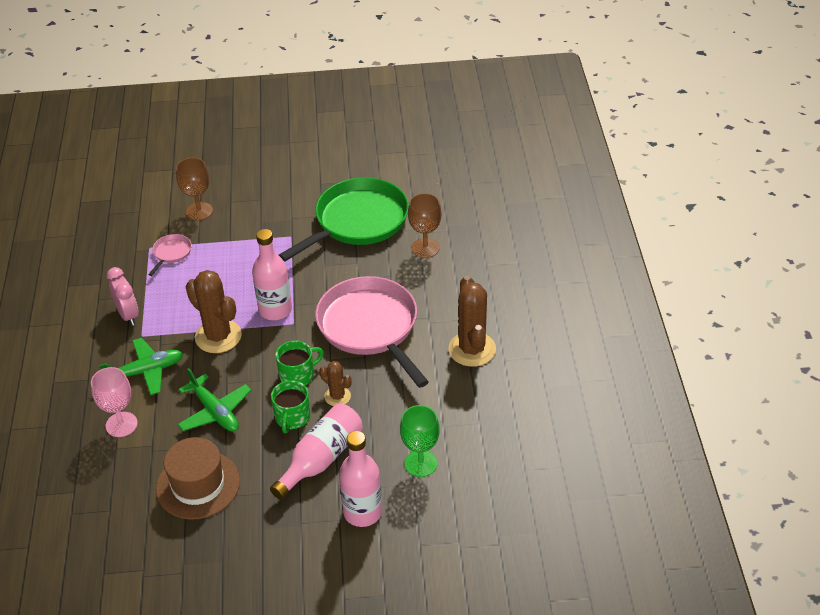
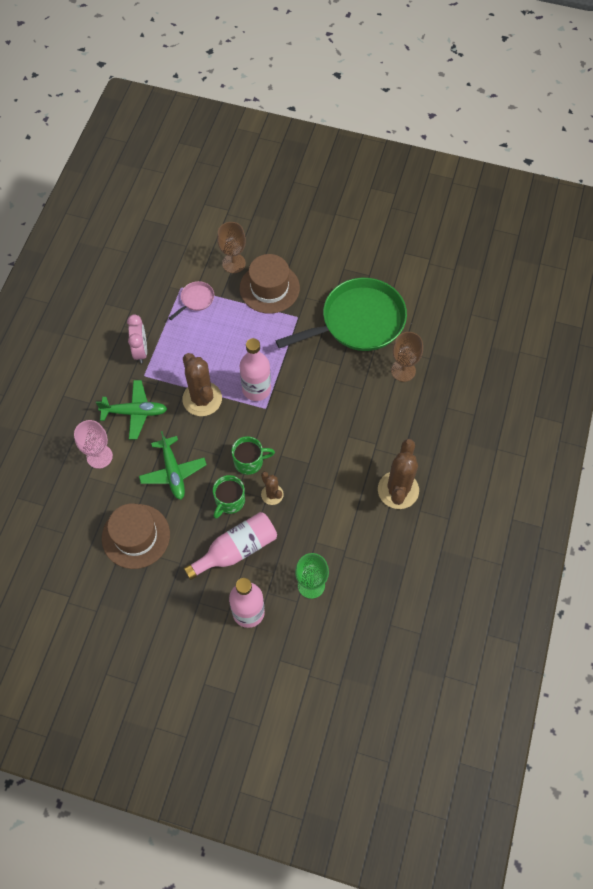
camera: 20 degrees right, 20 degrees up
(248, 221) = (269, 288): none -> brown hat
(370, 327) = (325, 436): pink pan -> none

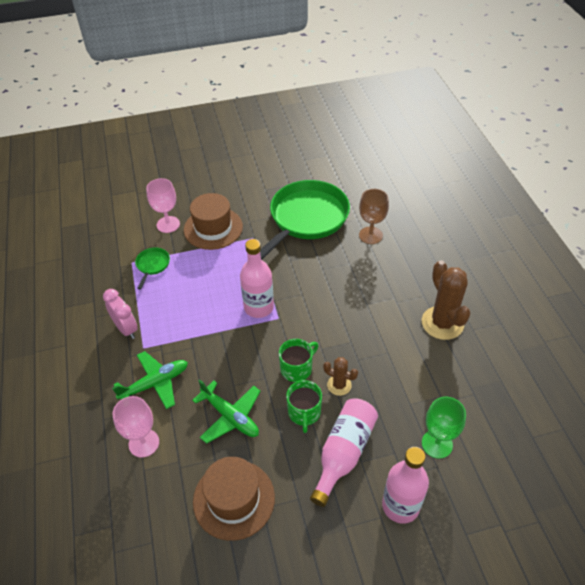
camera: 30 degrees left, 15 degrees down
(196, 299) = (152, 265): pink pan -> green pan
(202, 399) = (214, 339): brown cactus -> none
(233, 263) = (168, 224): brown goblet -> pink goblet

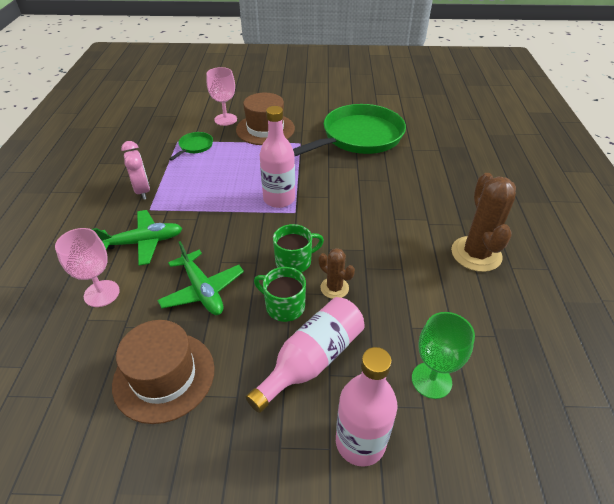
camera: 15 degrees right, 5 degrees down
(304, 413) = (284, 306): green mug -> green mug turned 105 degrees clockwise
(370, 235) = (420, 161): brown goblet -> none

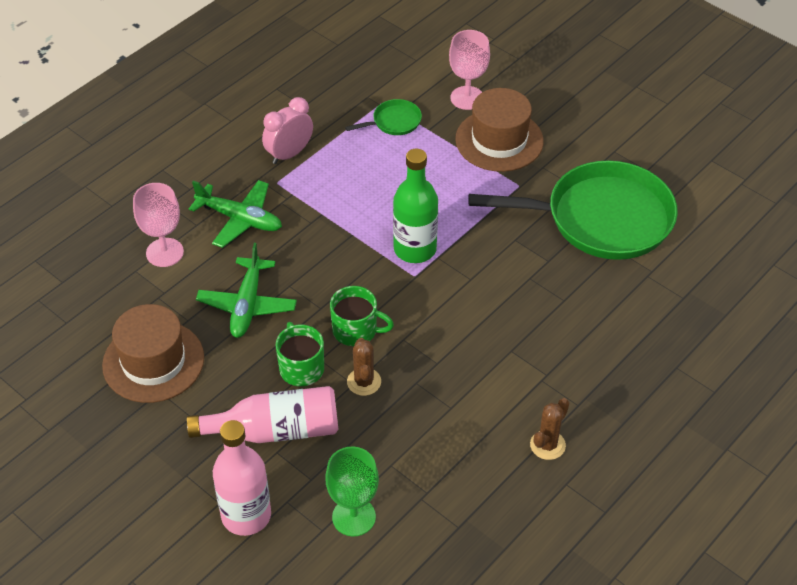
camera: 40 degrees right, 5 degrees up
(143, 191) = (289, 154): pink clock -> pink clock turned 150 degrees counterclockwise
(279, 199) = (415, 249): pink bottle -> green bottle
(476, 254) = (547, 445): brown cactus -> brown cactus, size x0.54

